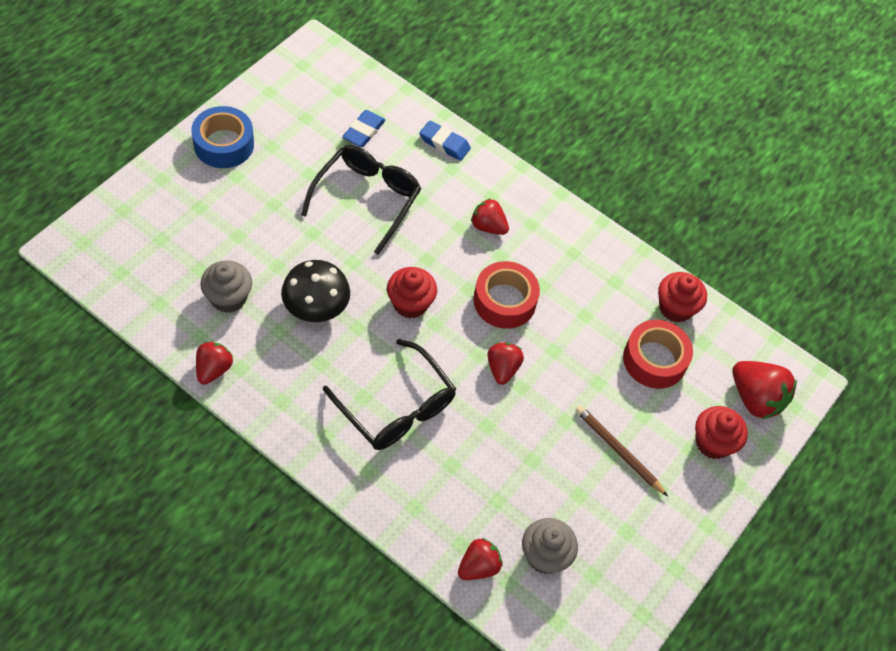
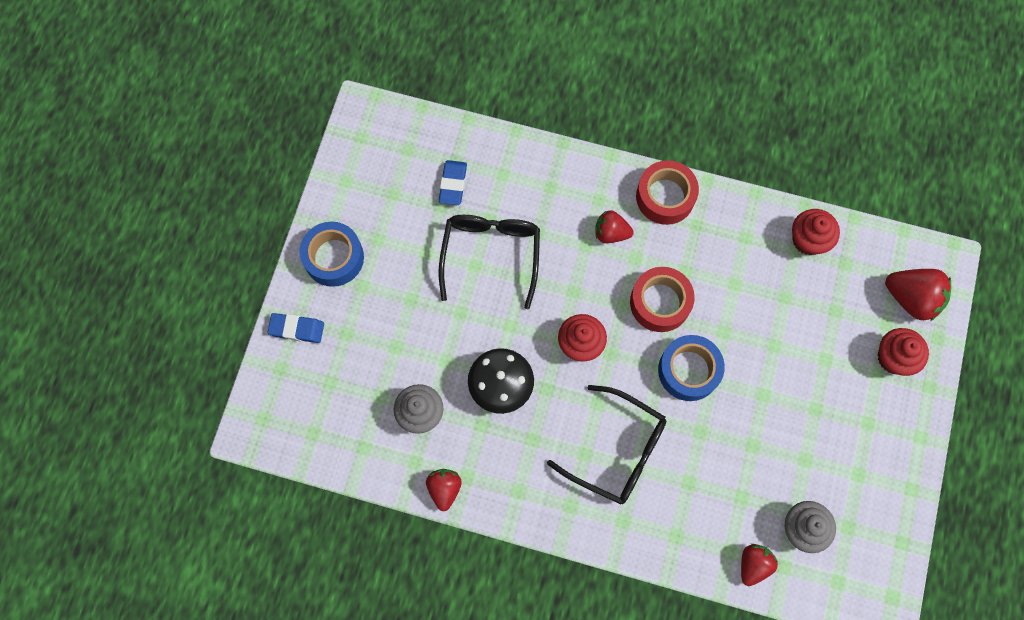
camera: 15 degrees left, 15 degrees up
(444, 143) = (531, 163): blue eraser -> blue eraser (297, 329)
(502, 369) = (688, 370): red strawberry -> blue tape
(618, 451) = (820, 403): brown pencil -> none
(654, 360) = (812, 300): red tape -> red tape (665, 197)

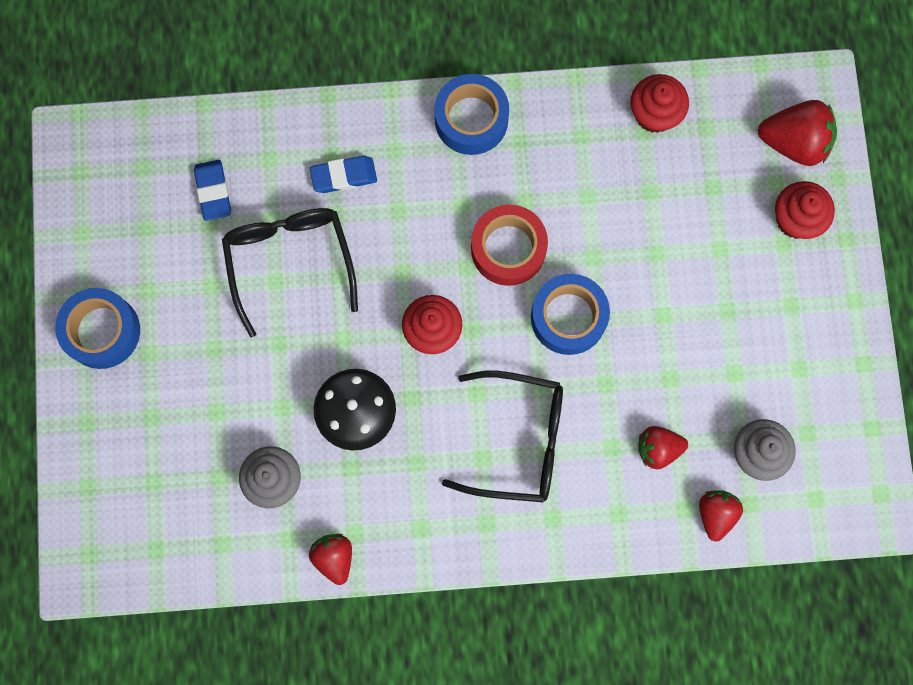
camera: 20 degrees left, 5 degrees up
(297, 329) = (89, 433): blue eraser -> blue eraser (344, 176)
(611, 233) = (422, 185): red strawberry -> red strawberry (658, 449)
(665, 197) = (471, 119): red tape -> blue tape

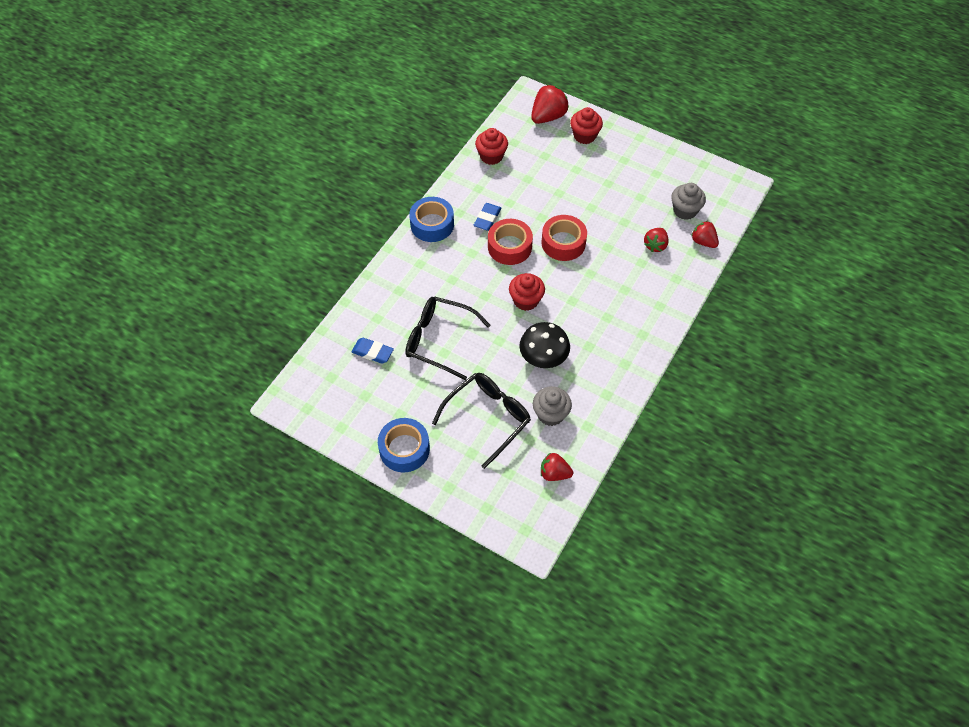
camera: 55 degrees left, 20 degrees down
(334, 557) = (612, 410): red strawberry -> red strawberry (554, 473)
(344, 176) = (415, 291): blue eraser -> blue eraser (487, 219)
(518, 440) = (609, 297): black glasses -> black glasses (488, 418)
(568, 317) = (563, 243): blue tape -> red tape

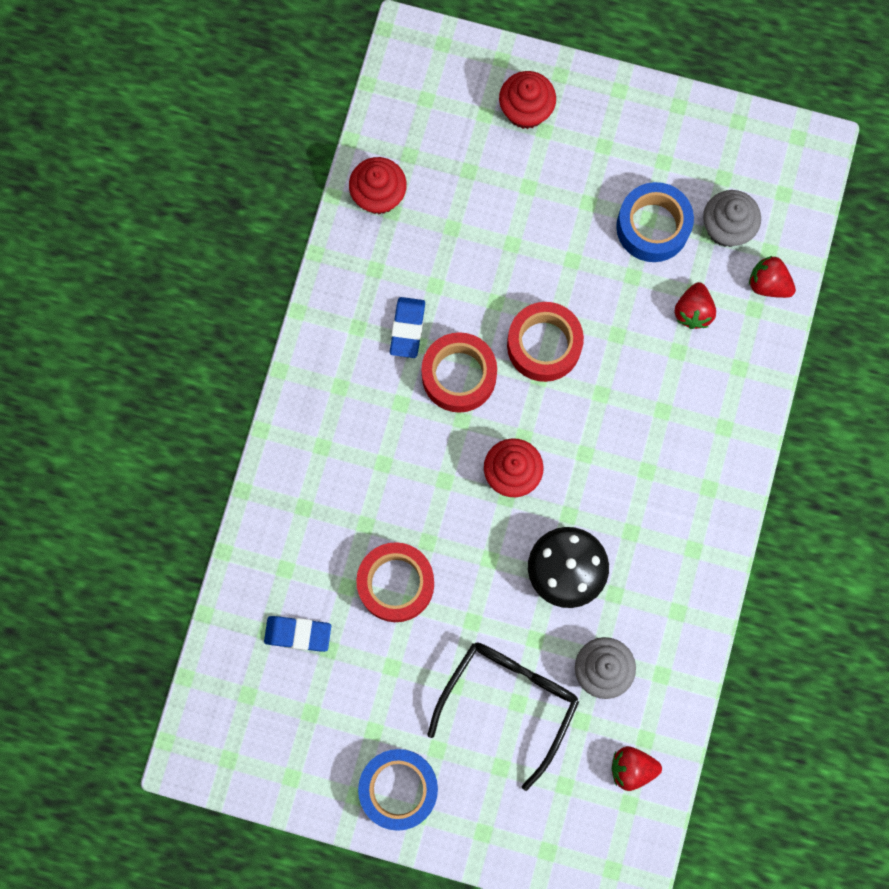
camera: 15 degrees left, 20 degrees up
(432, 224) = (319, 364): blue tape -> blue tape (652, 227)
(439, 340) = (396, 584): black glasses -> red tape
(548, 116) = (453, 84): red strawberry -> none

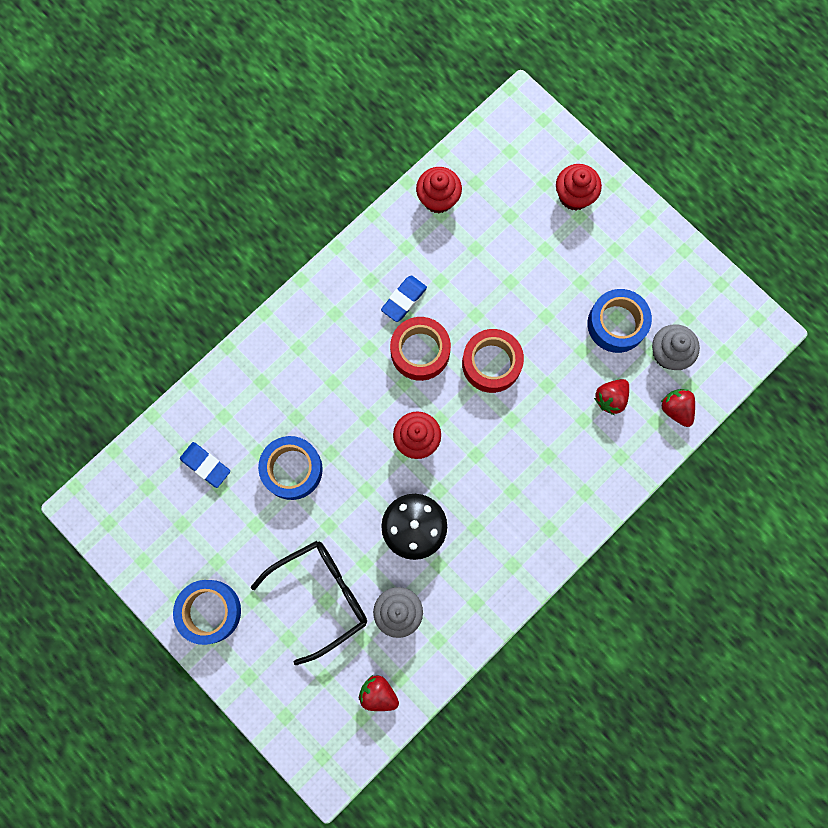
camera: 30 degrees right, 0 degrees up
(396, 584) = (292, 469): red tape -> blue tape

